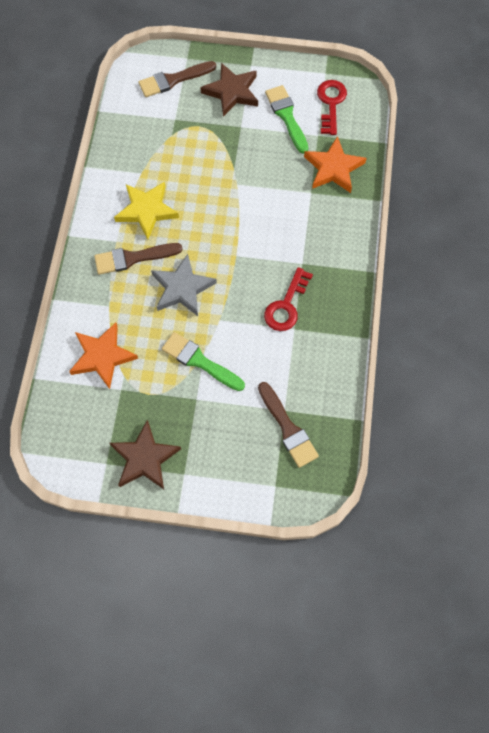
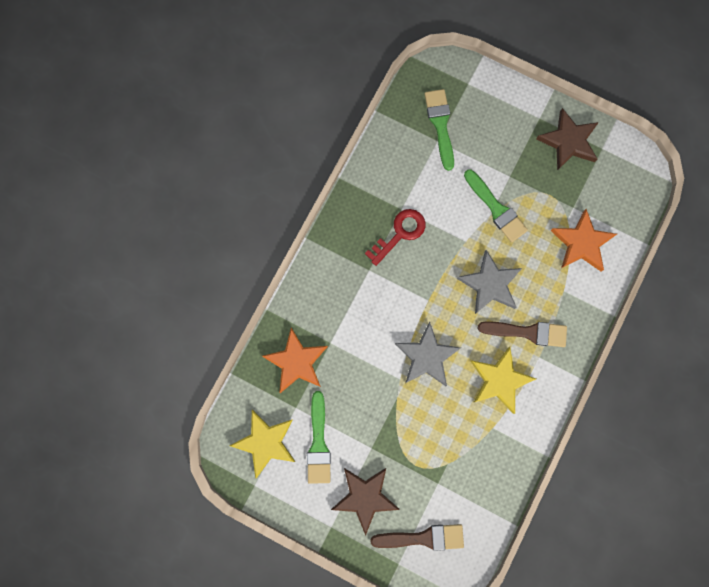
camera: 160 degrees left, 10 degrees up
(220, 208) = (426, 357): none -> grey star
(288, 428) = (440, 125): brown brush -> green brush
(331, 103) = (265, 442): red key -> yellow star

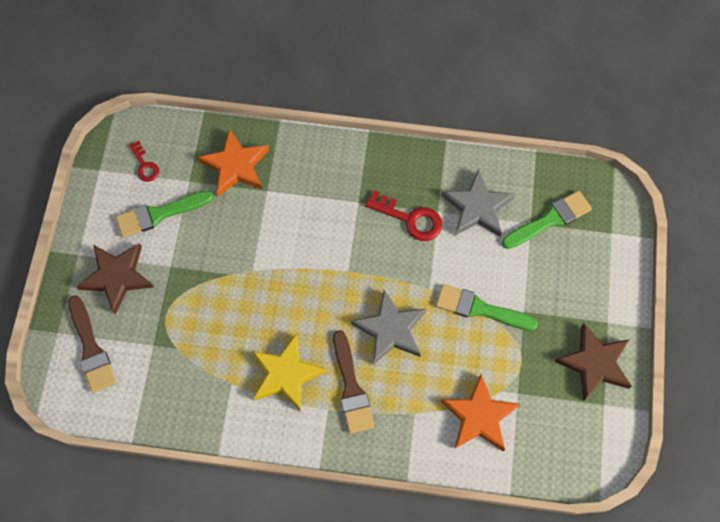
camera: 70 degrees right, 10 degrees down
(265, 442) = (145, 165): yellow star -> red key
(426, 357) = (285, 289): grey star -> grey star (477, 207)
(496, 209) = (480, 309): green brush -> green brush turned 75 degrees clockwise

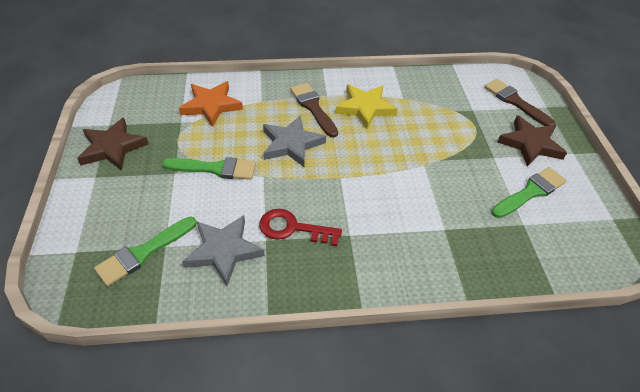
camera: 165 degrees right, 20 degrees down
(145, 165) = (575, 230): red key -> none
(236, 166) = (487, 246): orange star -> none

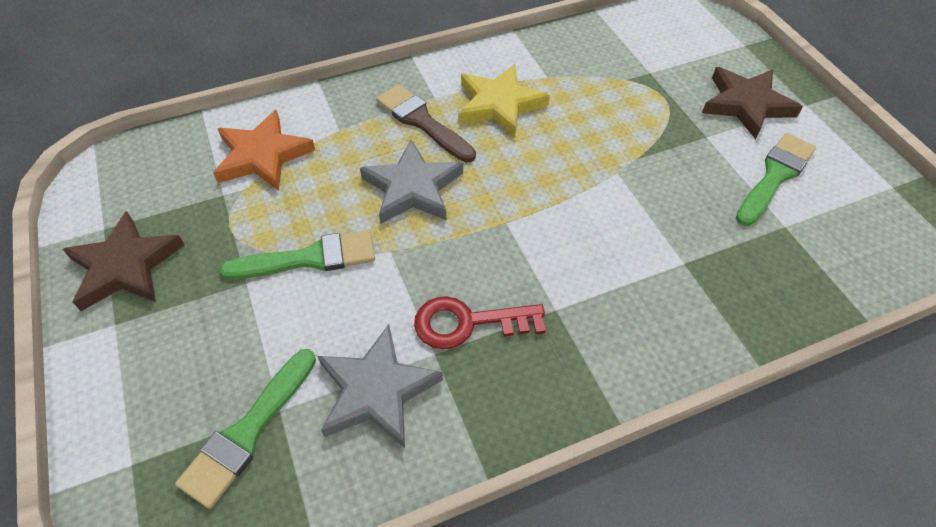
camera: 15 degrees left, 5 degrees up
(515, 102) = (701, 47): brown brush -> none

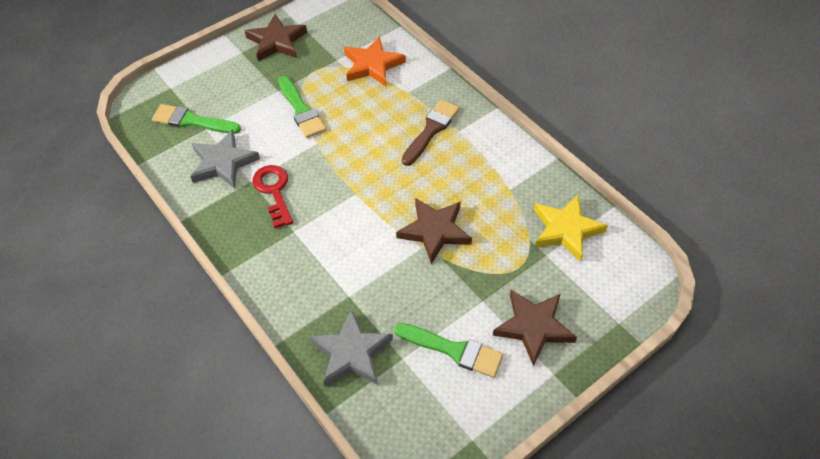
camera: 75 degrees right, 0 degrees up
(413, 188) = (369, 141): grey star -> grey star (351, 353)
(499, 104) = (466, 167): yellow star -> yellow star (566, 229)
(594, 155) = (435, 231): none -> brown star

